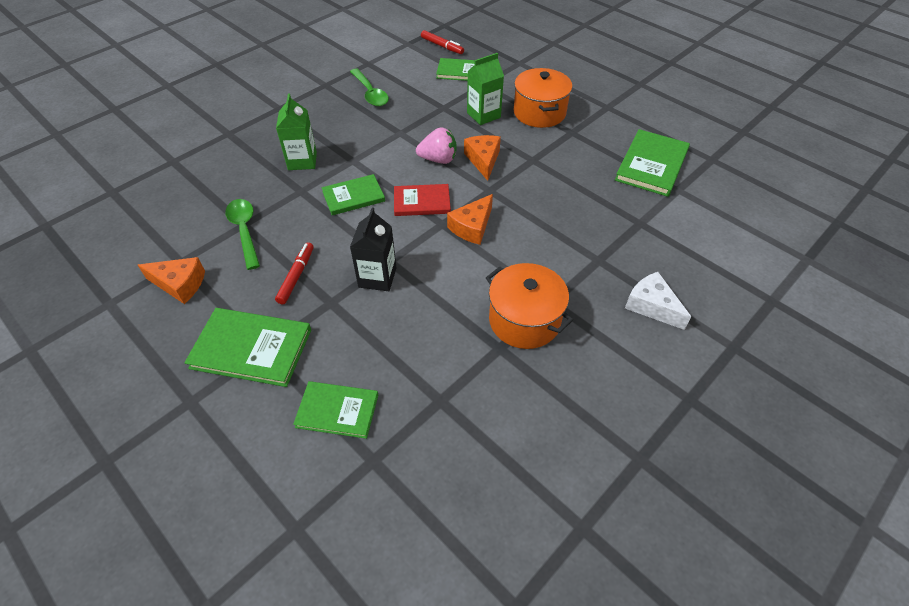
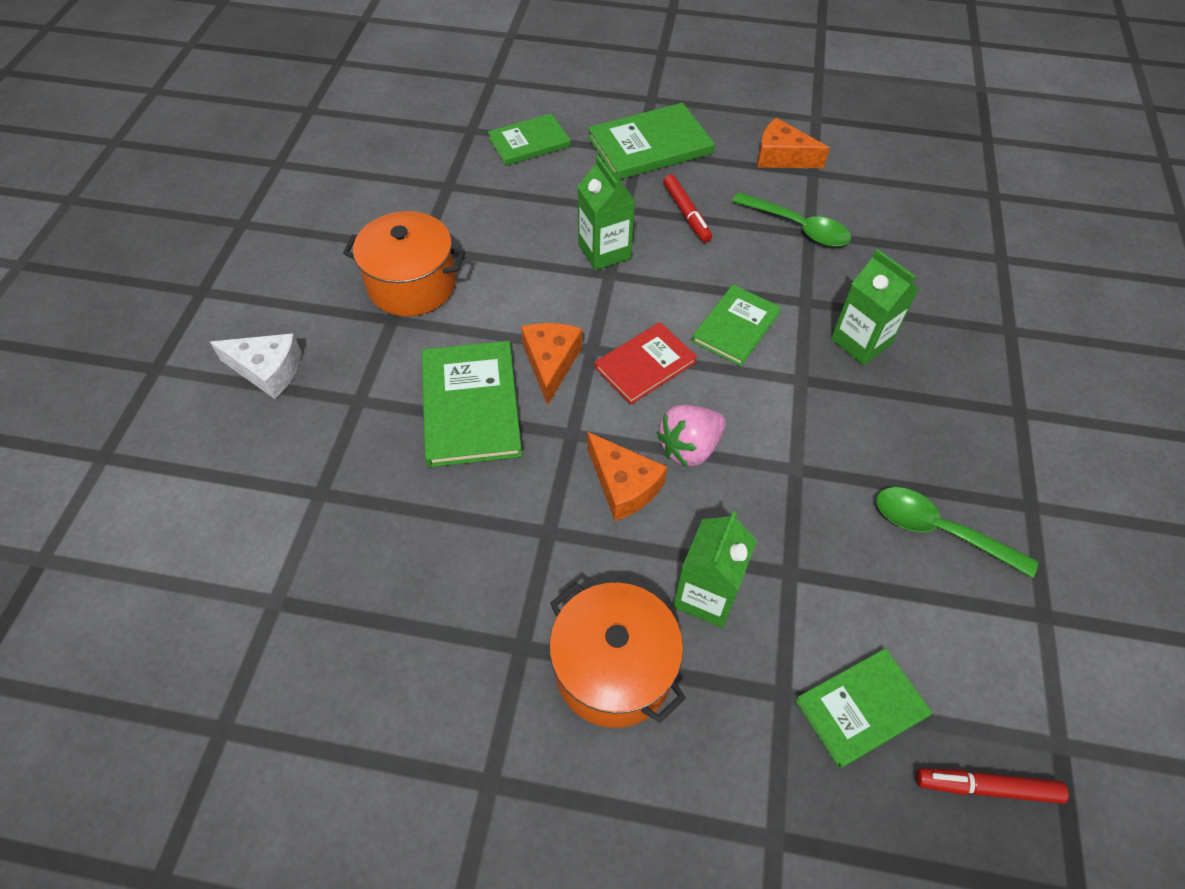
camera: 145 degrees right, 5 degrees up
(180, 284) = (782, 157): orange cheese -> orange cheese turned 45 degrees clockwise
(377, 277) = (604, 252): black carton -> green carton
(651, 165) = (338, 639): green book -> green book (471, 406)

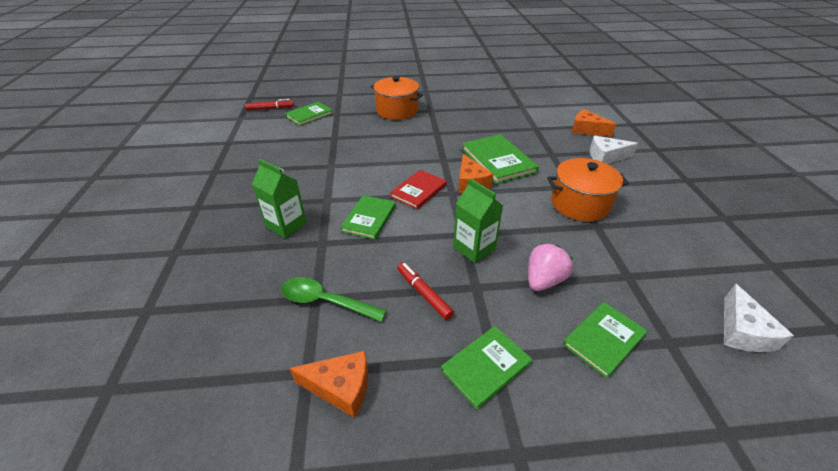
camera: 165 degrees right, 15 degrees down
(396, 123) = (742, 331): none -> white cheese
(623, 485) = (411, 148): orange cheese -> orange cheese (586, 130)
(650, 145) = (486, 367): green book -> green book, size x0.66
(689, 448) = (384, 164): pink strawberry -> pink strawberry (543, 280)
(706, 595) = (367, 128): green carton -> none
(939, 530) = (265, 157): green spoon -> none

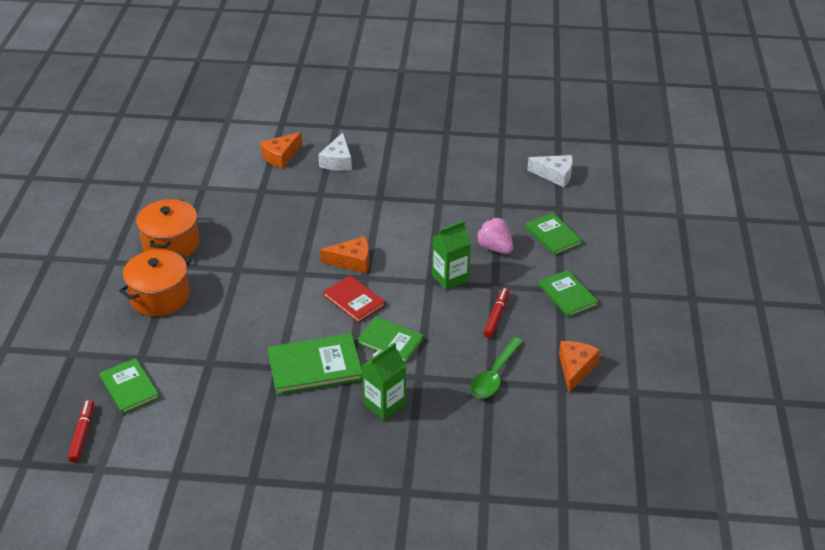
camera: 80 degrees left, 0 degrees up
(423, 293) = (496, 316): red marker -> red marker turned 135 degrees clockwise
(498, 161) = (318, 234): green book -> green book (315, 367)
(579, 204) = (407, 201): orange pot -> orange pot (171, 244)

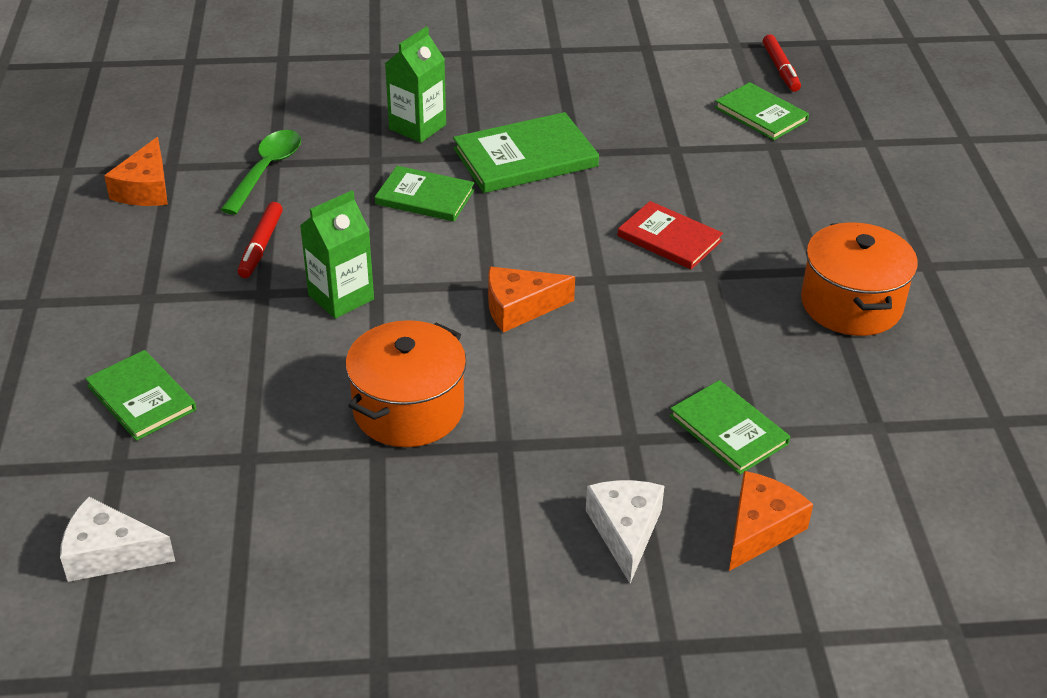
camera: 170 degrees right, 0 degrees up
(160, 297) = (805, 221): orange pot -> orange pot (408, 409)
(354, 300) = (496, 246): red book -> red book (669, 238)
(495, 248) = (259, 360): pink strawberry -> none
(567, 295) = (136, 290): green book -> green book (728, 430)

